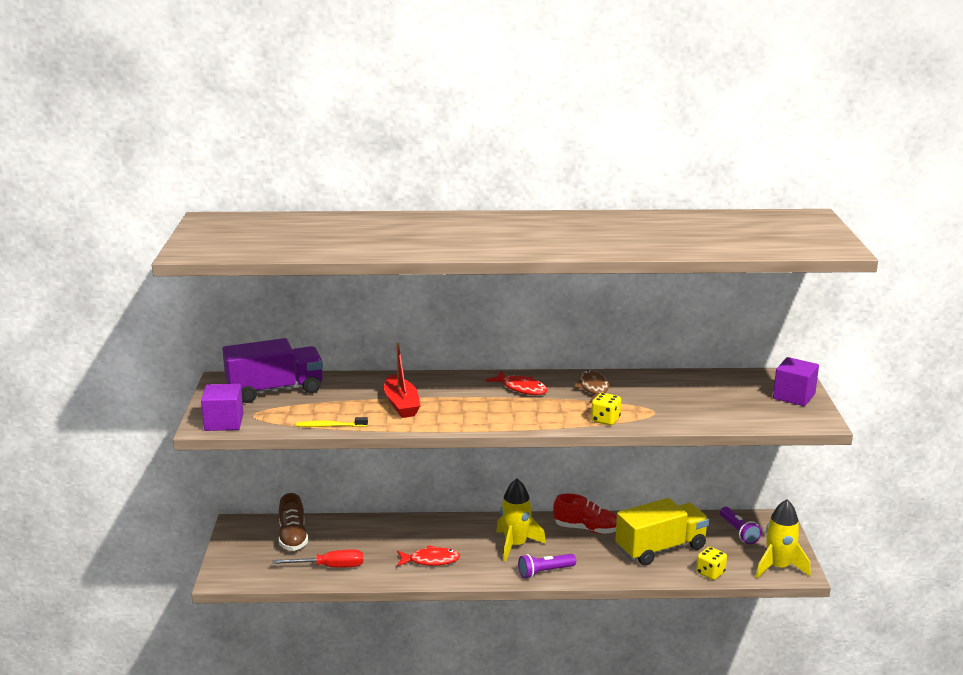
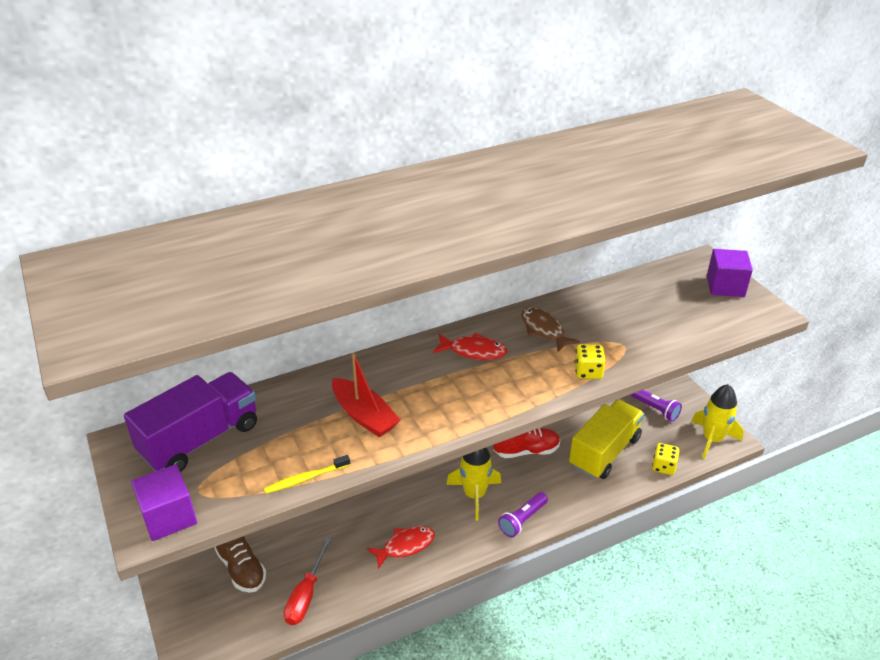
camera: 25 degrees left, 15 degrees up
(330, 567) = (306, 595): red screwdriver -> red screwdriver turned 135 degrees clockwise

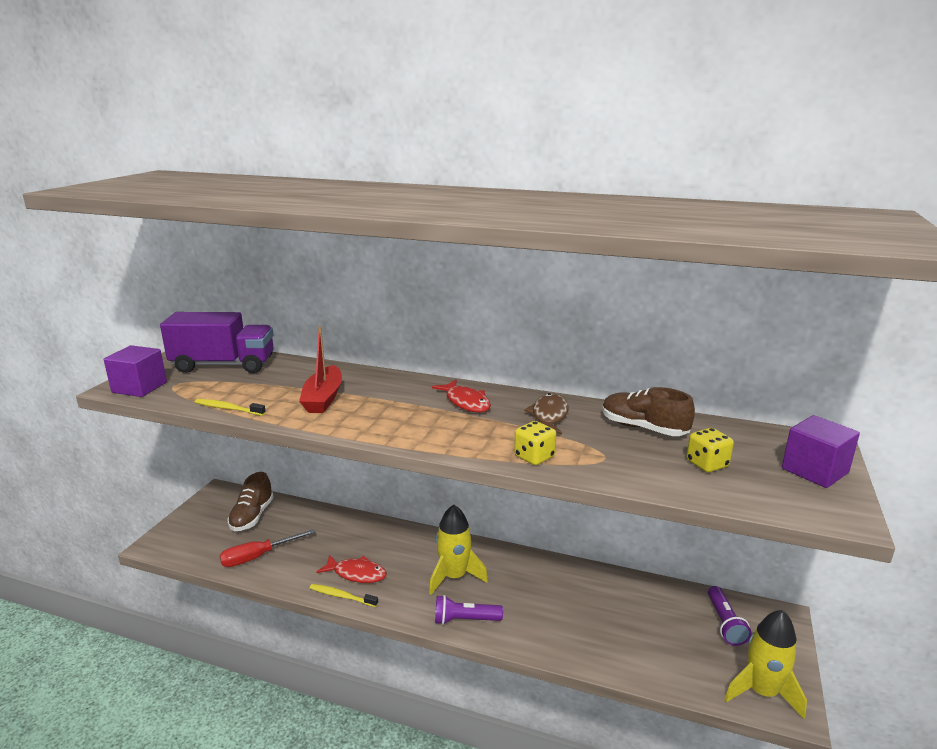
camera: 45 degrees right, 15 degrees down
(420, 570) = (342, 596): none -> yellow toothbrush
(526, 451) = (542, 575): red shoe -> none
(604, 452) = (616, 622): yellow truck -> none
(609, 306) = (643, 428): none -> brown shoe
(663, 466) = (664, 675): yellow dice -> yellow dice (707, 464)

